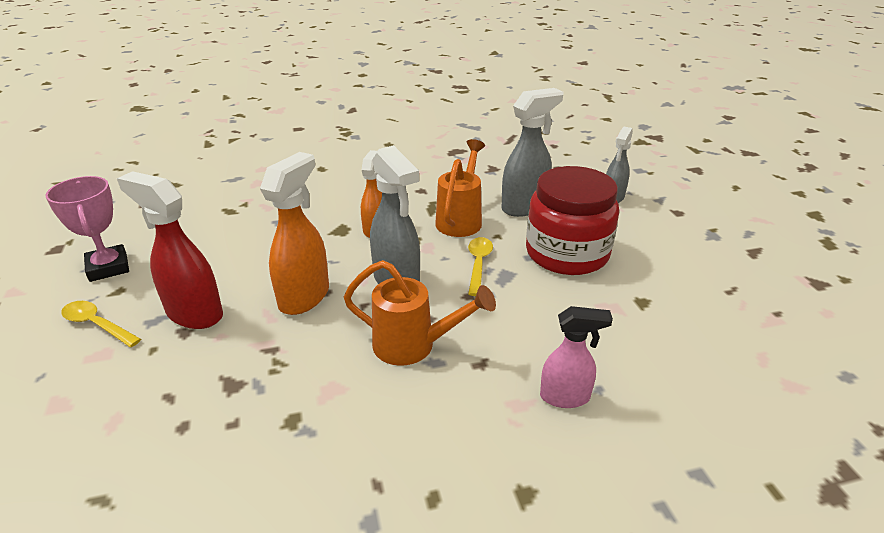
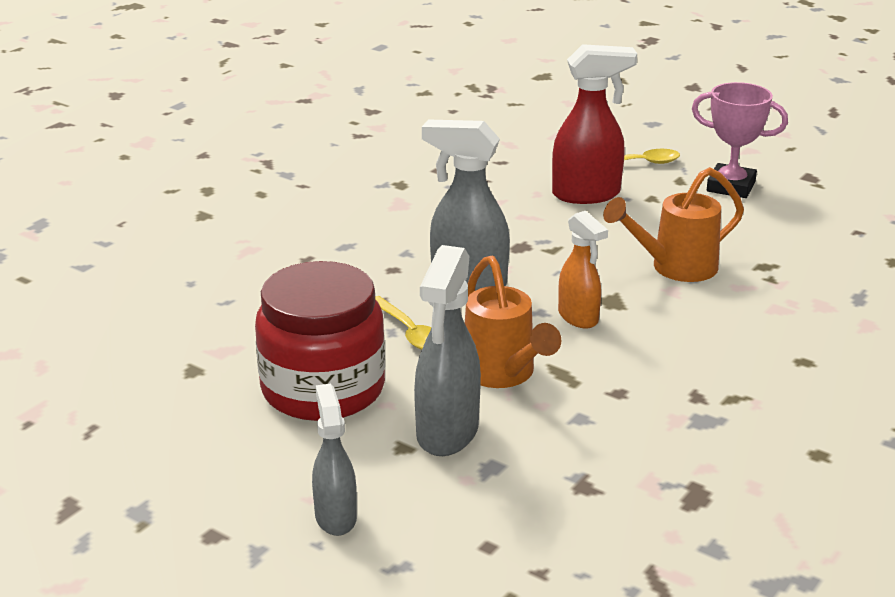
camera: 140 degrees right, 5 degrees down
(305, 296) = (526, 238): orange spray bottle -> none
(414, 346) = (376, 247): orange watering can -> orange watering can (674, 268)
(565, 397) = (215, 267): pink spray bottle -> none

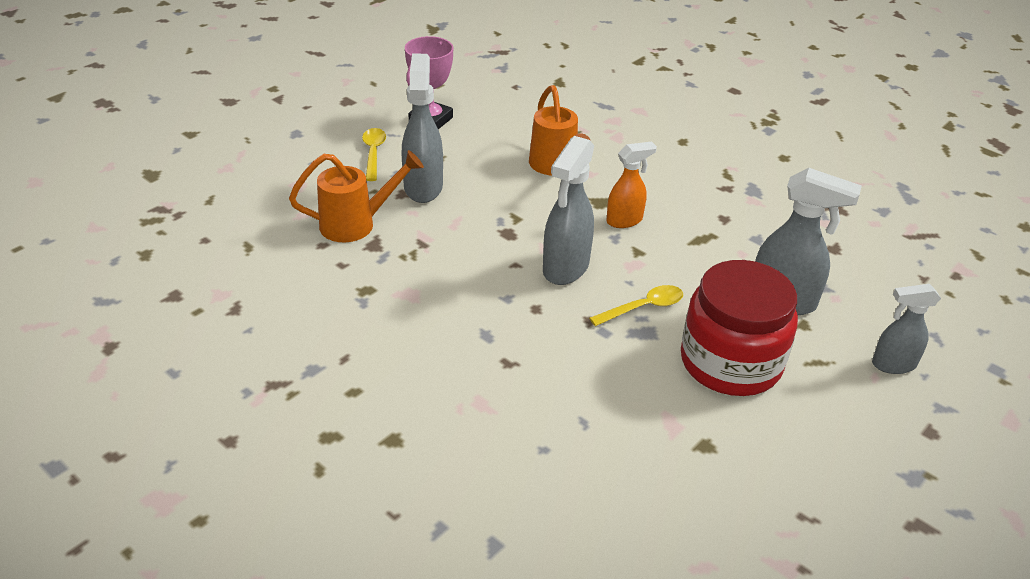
camera: 85 degrees left, 10 degrees up
(503, 375) = (704, 266): orange watering can -> orange watering can (356, 224)
(587, 194) = (423, 187): red spray bottle -> grey spray bottle

